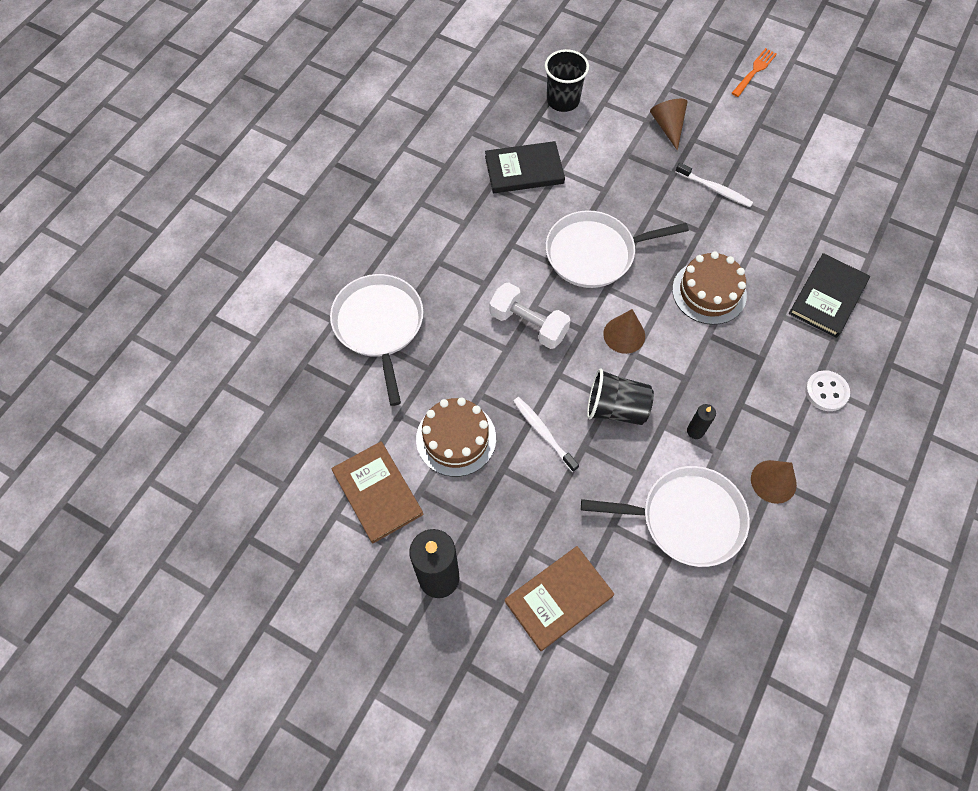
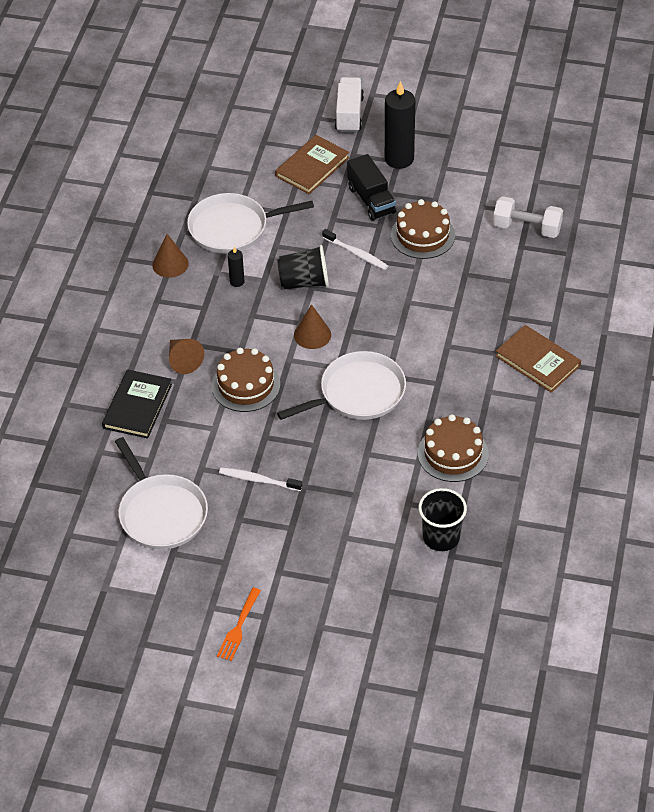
camera: 165 degrees right, 15 degrees down
(377, 493) = (465, 192): brown book -> brown book (537, 361)
(379, 325) = (522, 293): white pan -> white pan (161, 513)
(478, 691) = (349, 114): none -> white truck
(499, 514) = (371, 200): none -> black truck
(524, 170) = (453, 453): black book -> brown cake
(528, 324) = (396, 323): white dumbbell -> white dumbbell (527, 228)
(668, 127) = (320, 535): brown cone -> brown cone (183, 360)
(826, 391) = (133, 332): white button -> none

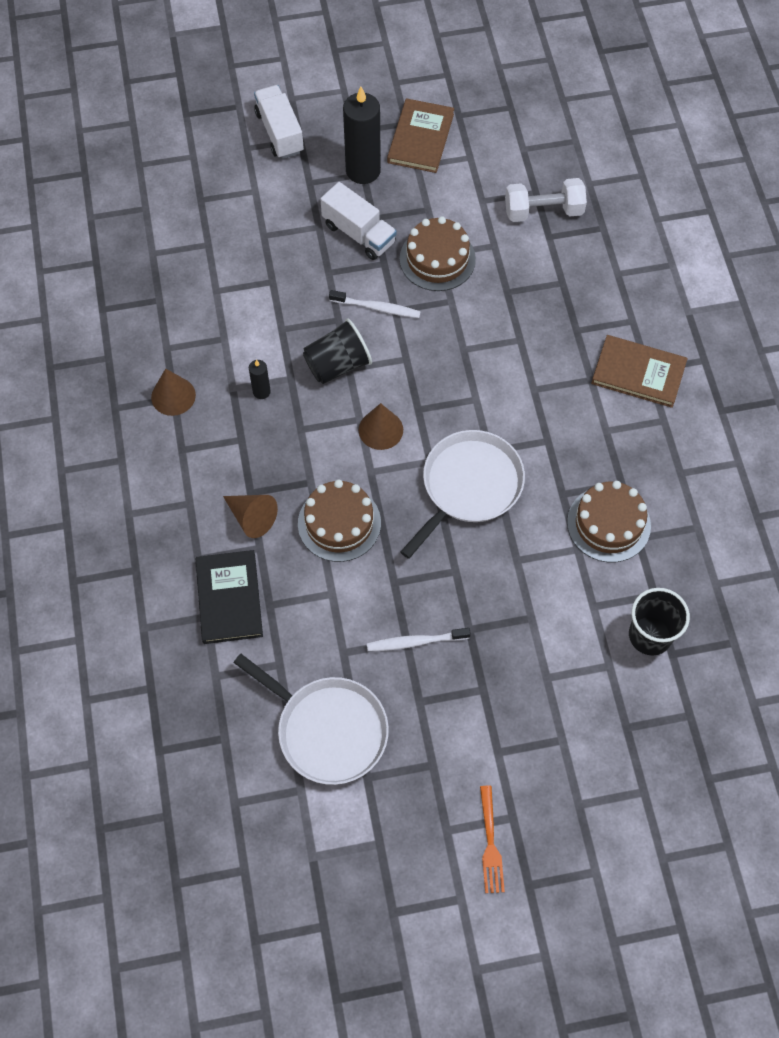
camera: 25 degrees left, 15 degrees up
(232, 228) = (221, 323): white pan -> none
(312, 167) = (272, 213): brown book -> brown book (421, 138)
(371, 200) = (359, 233): black truck -> white truck

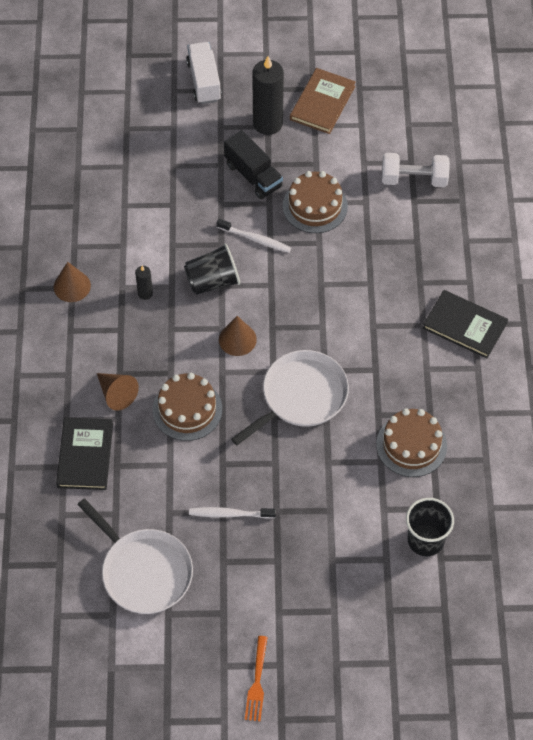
camera: 10 degrees right, 5 degrees down
(359, 233) = (253, 175): white truck -> black truck
(638, 373) = (464, 326): brown book -> black book

